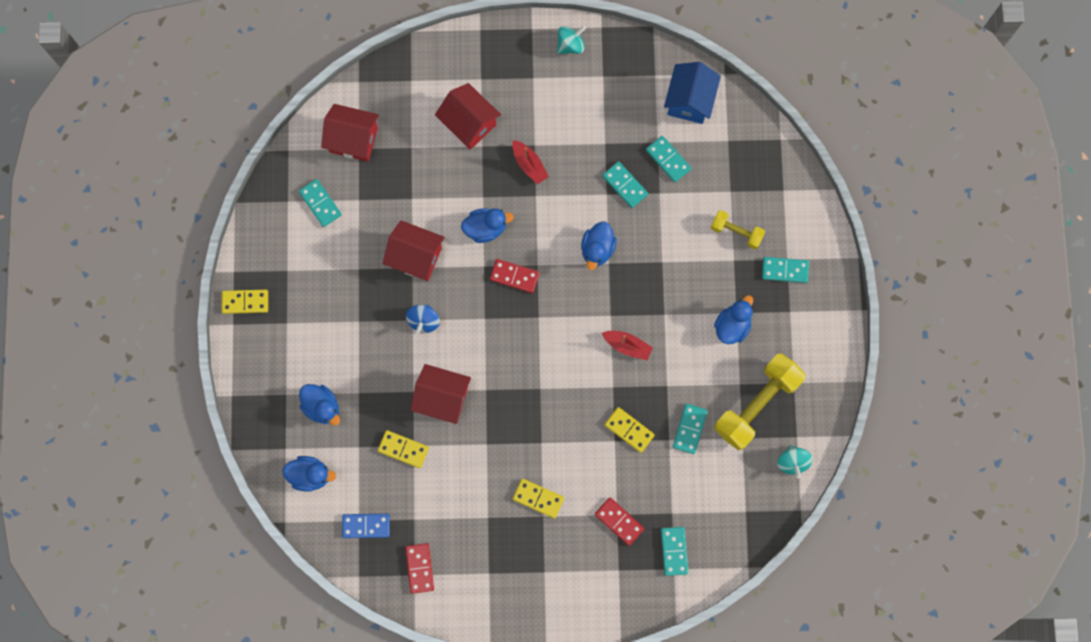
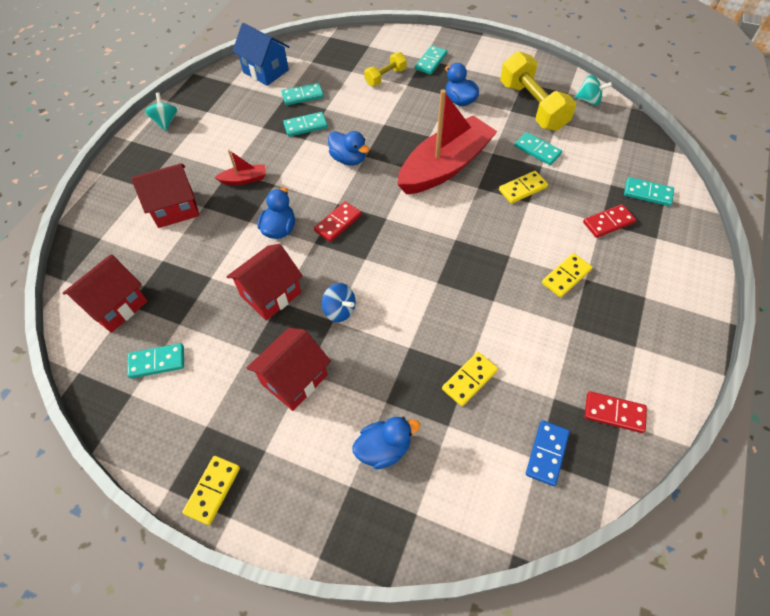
camera: 65 degrees left, 20 degrees down
(310, 475) = (462, 496): blue duck -> none
(442, 398) = (428, 322): red house -> red house (294, 379)
(627, 346) = (445, 166): red boat -> red boat, size x2.42

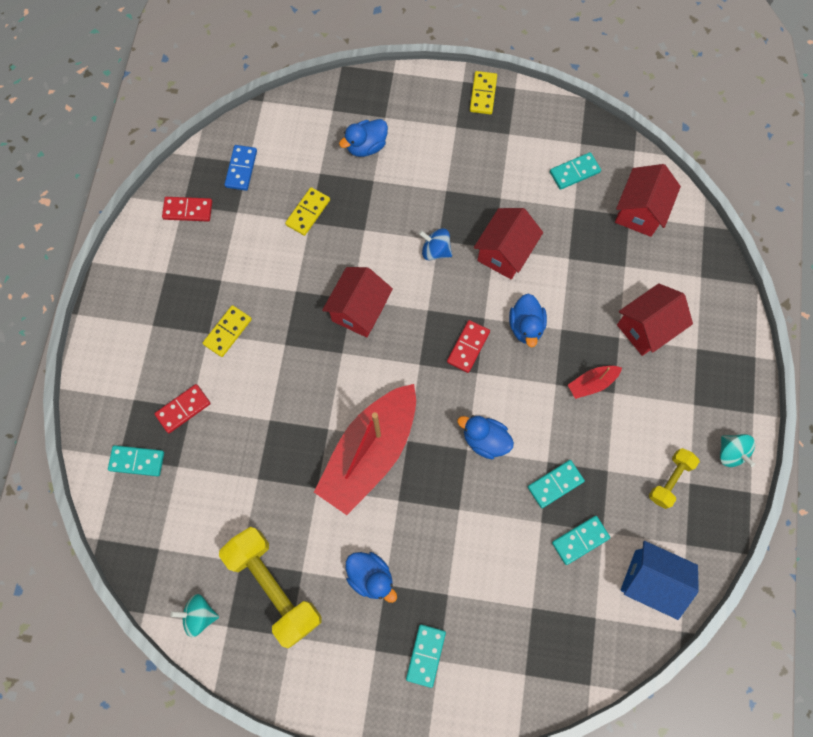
camera: 165 degrees right, 15 degrees up
(294, 379) = (453, 182): red house -> red house (359, 310)
(385, 77) = (481, 604): yellow dumbbell -> yellow dumbbell (670, 480)
(522, 189) = (277, 437): yellow domino -> none
(537, 150) = (264, 504): turquoise domino -> none

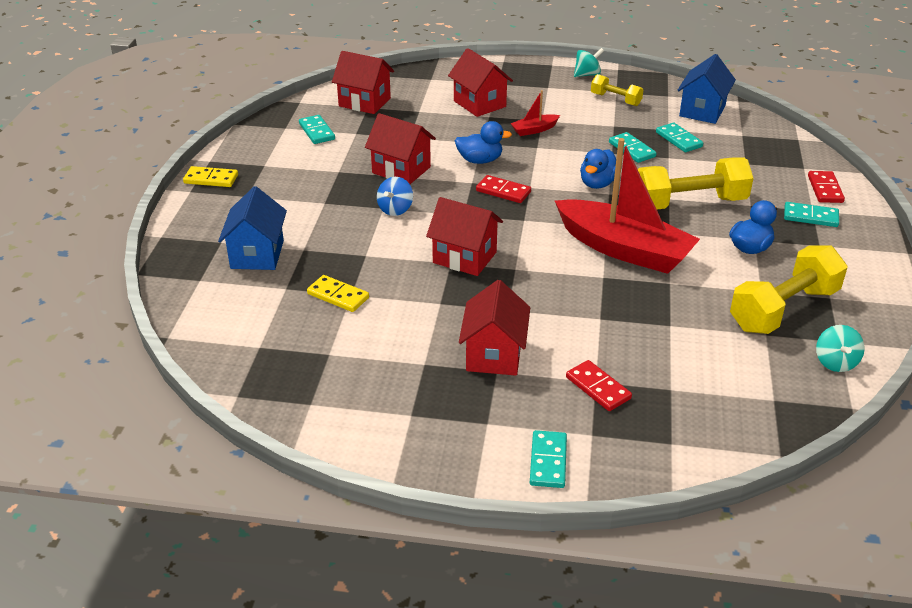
camera: 90 degrees left, 35 degrees down
(137, 461) = (672, 425): turquoise domino -> turquoise domino (548, 461)
(188, 210) = (320, 398): red domino -> red domino (825, 189)
(228, 332) = (494, 355): yellow domino -> red house
(241, 169) = (266, 352): blue domino -> none
(366, 146) = (257, 254): blue duck -> blue house
(450, 529) = (689, 203): none -> yellow dumbbell
(592, 383) = (534, 130): red boat -> red boat turned 90 degrees clockwise

